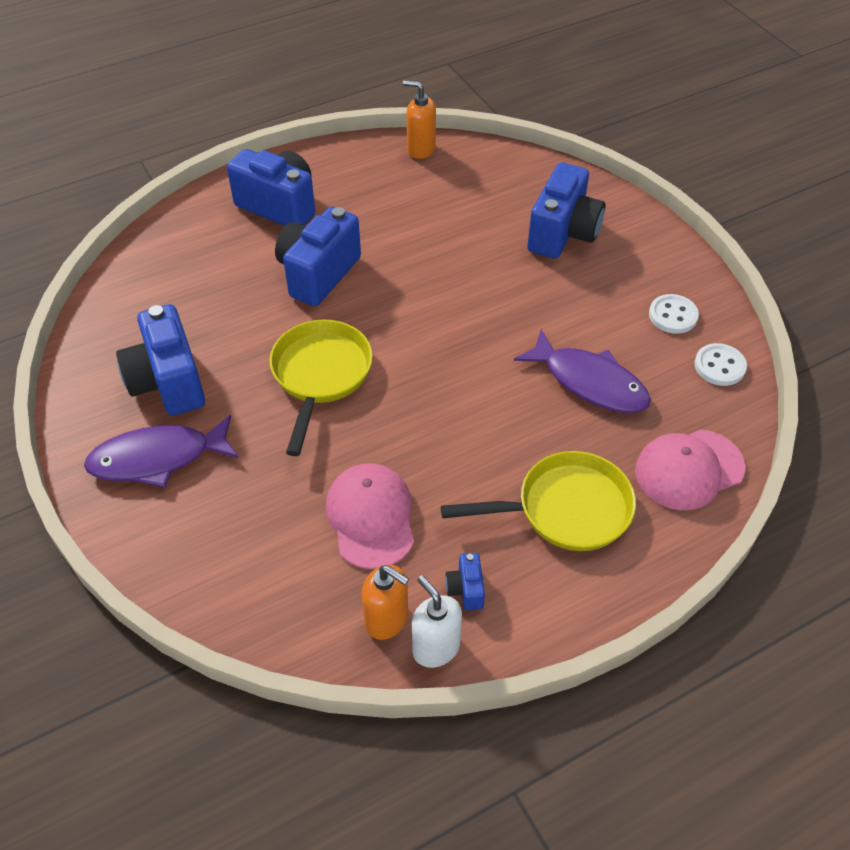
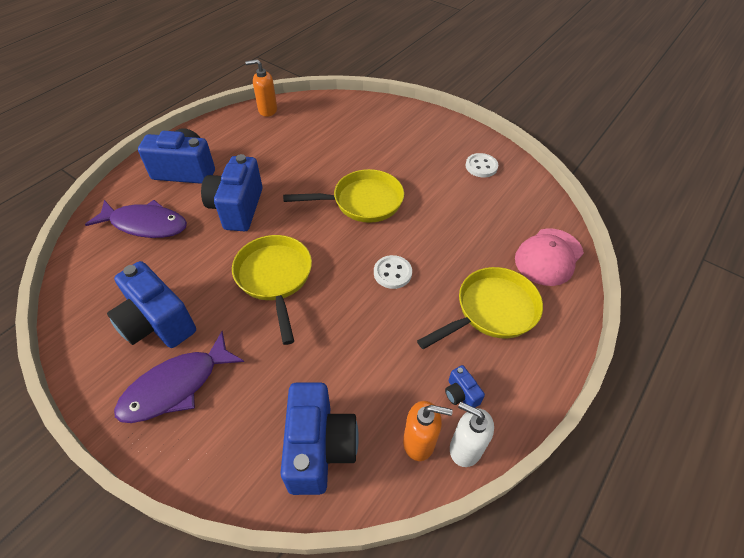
camera: 25 degrees left, 0 degrees up
(371, 517) = (366, 368): pink cap -> none
(479, 314) = (362, 202): none -> yellow pan
(563, 233) = (387, 137): blue camera -> blue camera (319, 448)
(589, 382) = (457, 222): purple fish -> purple fish (145, 224)
(719, 366) = (526, 188): white button -> white button (392, 273)

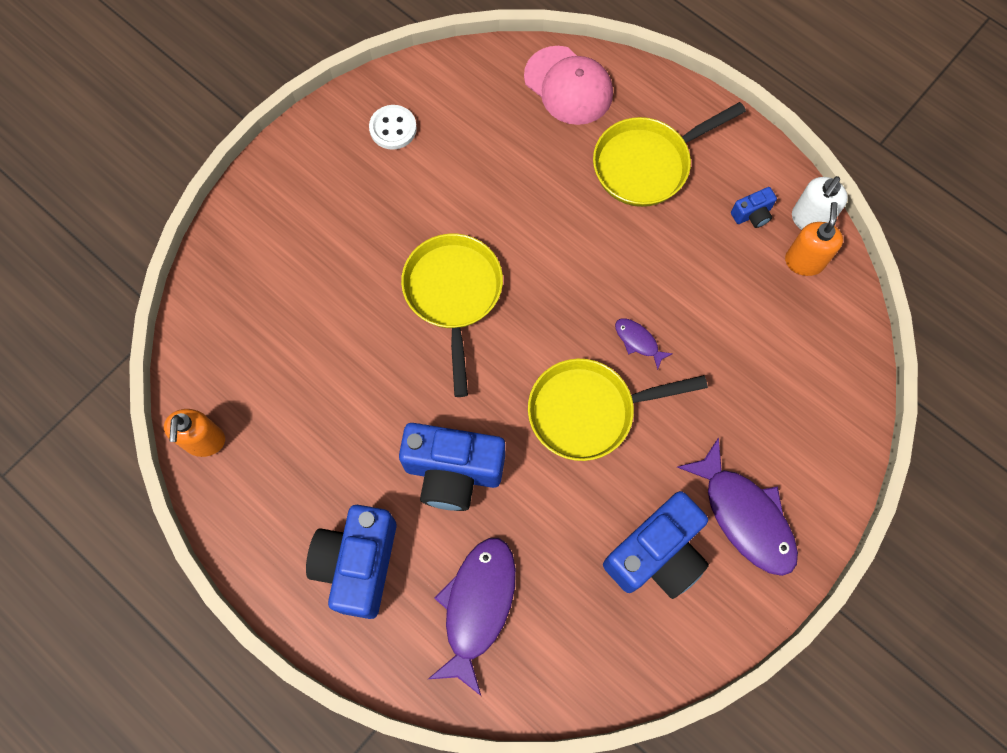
camera: 85 degrees left, 20 degrees up
(319, 448) = (813, 357): blue camera -> none
(331, 308) = (638, 341): none -> purple fish
(392, 273) = (586, 266): white button -> none
(492, 311) = (647, 164): yellow pan -> yellow pan turned 90 degrees counterclockwise

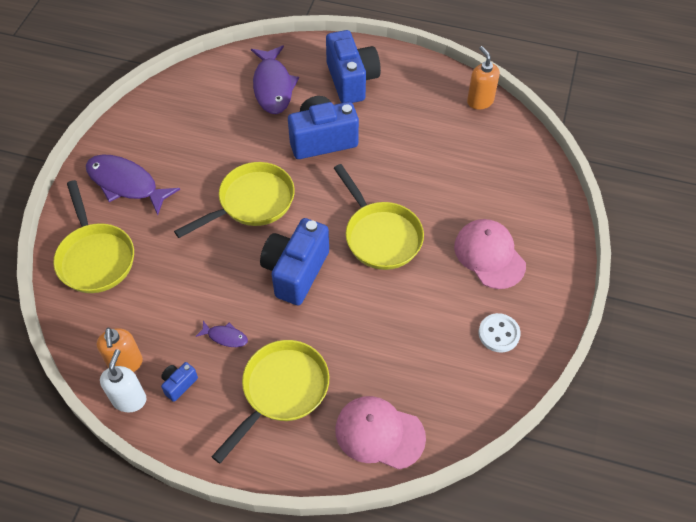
camera: 155 degrees right, 15 degrees down
(344, 216) = (489, 255): none -> pink cap
(638, 341) = (235, 257): purple fish -> purple fish (225, 337)
(656, 554) = (177, 145): blue camera -> blue camera (295, 271)
(810, 414) = (95, 257): none -> yellow pan

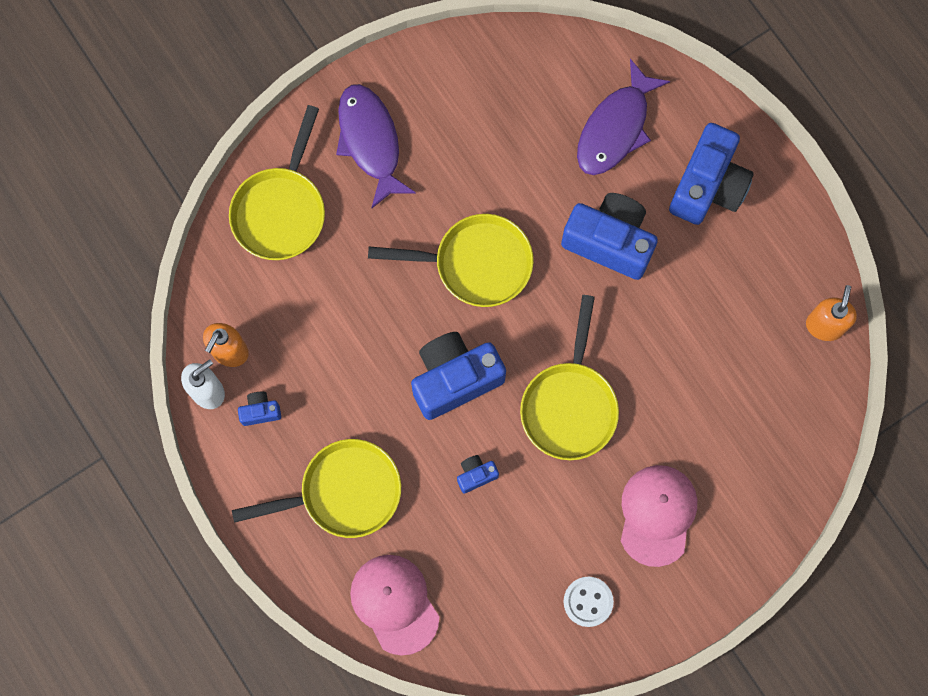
camera: 40 degrees right, 20 degrees up
(225, 337) = (336, 396): purple fish -> none
(360, 315) = (476, 475): none -> blue camera

